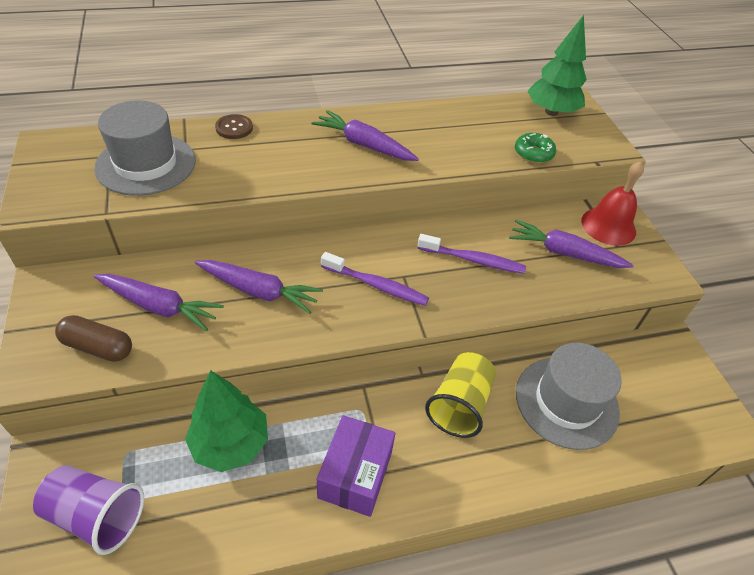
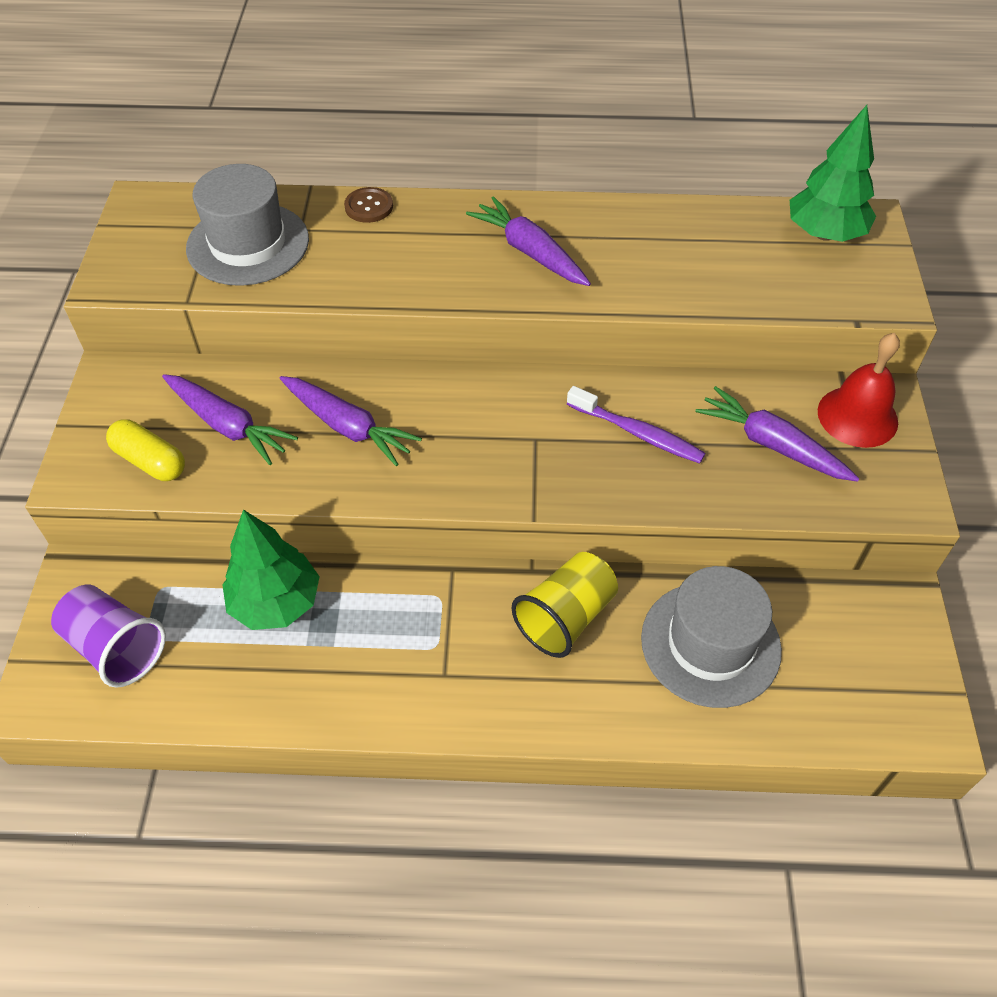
camera: 20 degrees right, 5 degrees up
(98, 347) = (150, 461): brown capsule -> yellow capsule
(355, 475) = (407, 670): purple box -> none
(377, 285) = (496, 445): purple toothbrush -> none
(533, 153) = (766, 295): green donut -> none

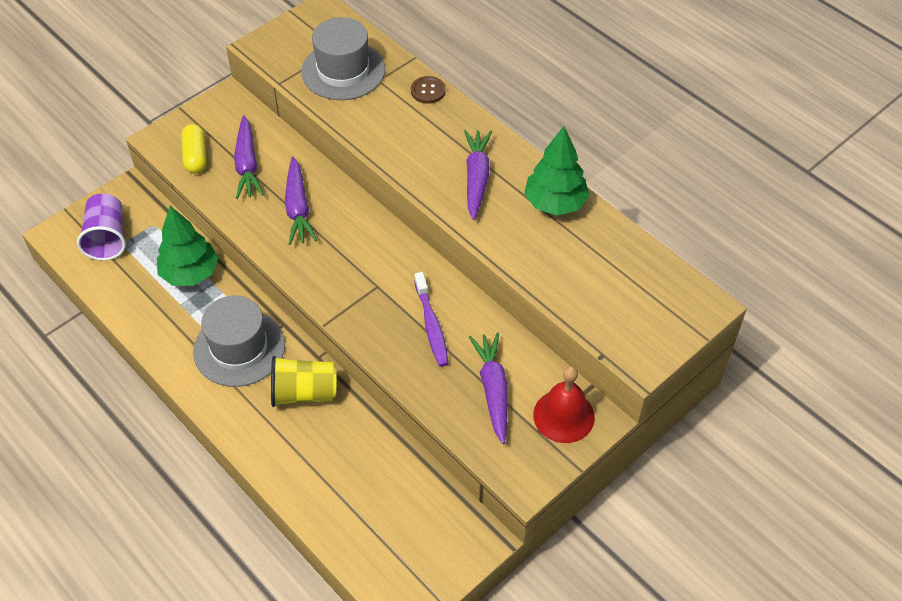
camera: 45 degrees right, 0 degrees up
(710, 644) = (354, 467): grey hat -> grey hat (239, 348)
(824, 234) = (662, 293): green tree -> green tree (555, 203)

